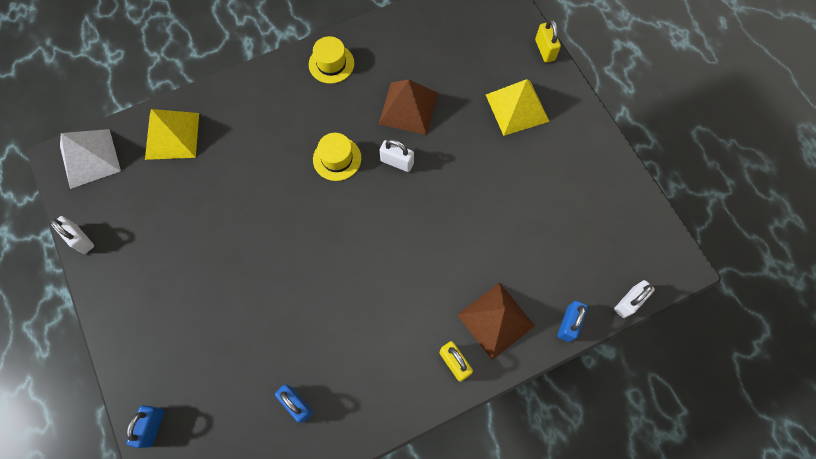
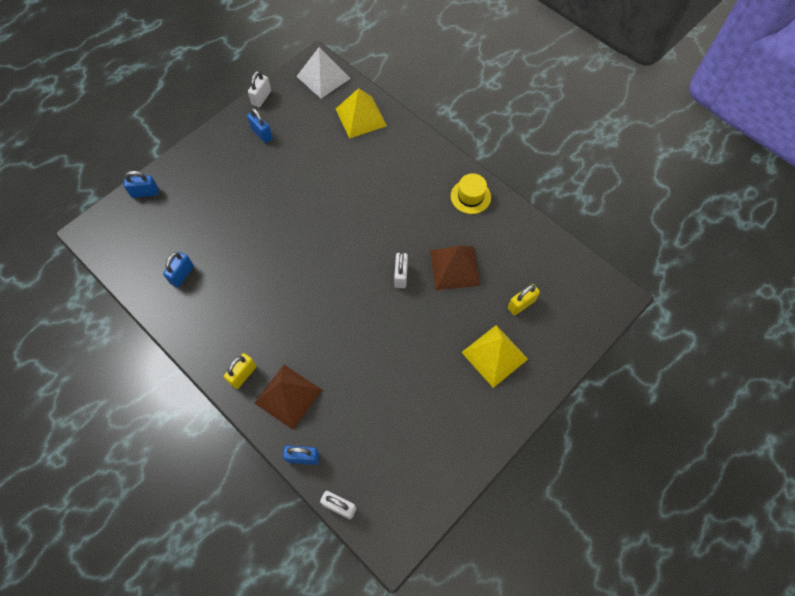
camera: 70 degrees right, 5 degrees down
(136, 254) = (262, 133): none -> blue padlock
(337, 158) = (386, 231): yellow hat -> none
(544, 50) = (568, 362): yellow padlock -> yellow padlock (521, 304)

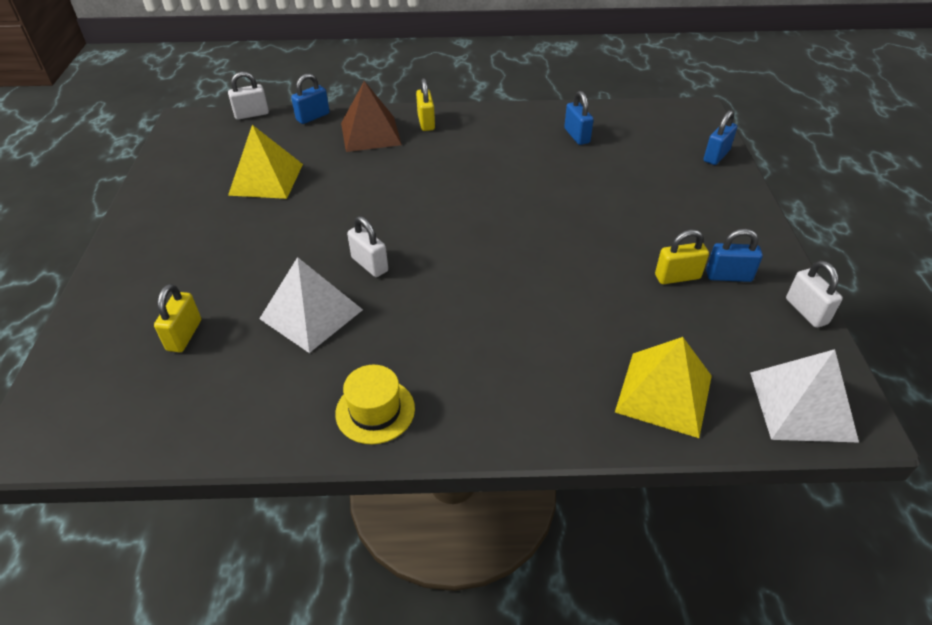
camera: 135 degrees right, 20 degrees down
(281, 151) = (677, 277): none -> yellow padlock
(455, 267) = (311, 314): brown pyramid -> white pyramid
(494, 355) = (184, 270): yellow pyramid -> yellow pyramid (266, 179)

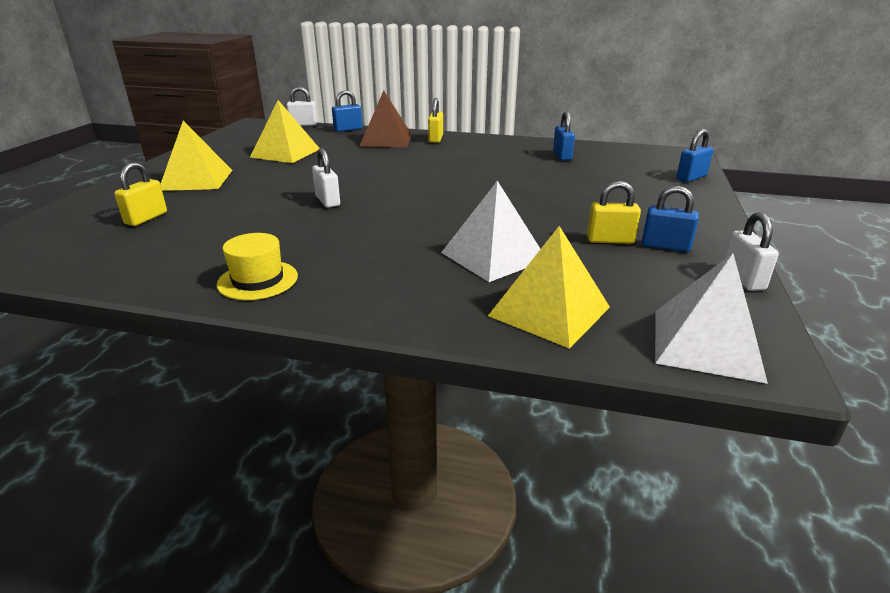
camera: 15 degrees right, 15 degrees down
(193, 252) = (196, 180): none -> yellow pyramid
(311, 314) = (255, 220): white pyramid -> white pyramid (493, 256)

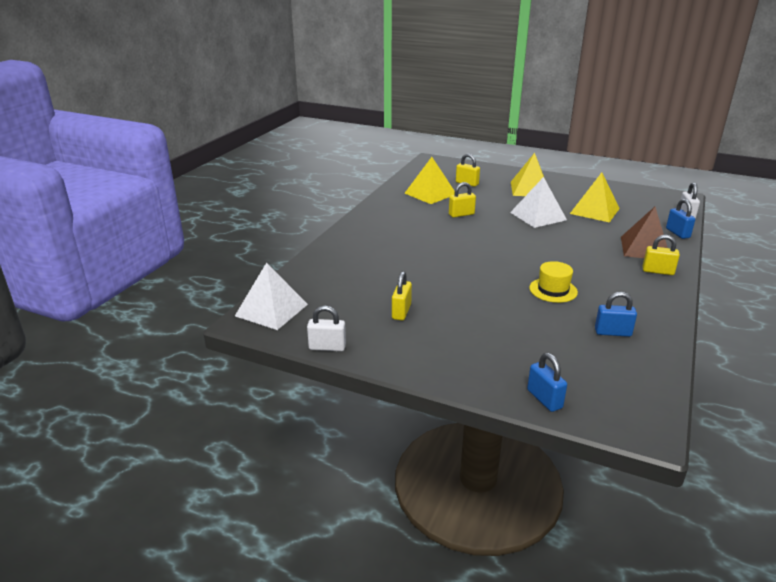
camera: 100 degrees right, 0 degrees up
(258, 280) = (385, 211): yellow hat -> yellow hat (553, 290)
(286, 218) = (461, 214): none -> yellow padlock
(327, 201) = (488, 225): white padlock -> none
(493, 256) = (391, 268): white pyramid -> white pyramid (538, 216)
(549, 311) = (323, 274): yellow pyramid -> yellow pyramid (430, 193)
(665, 246) = (385, 332): blue padlock -> none

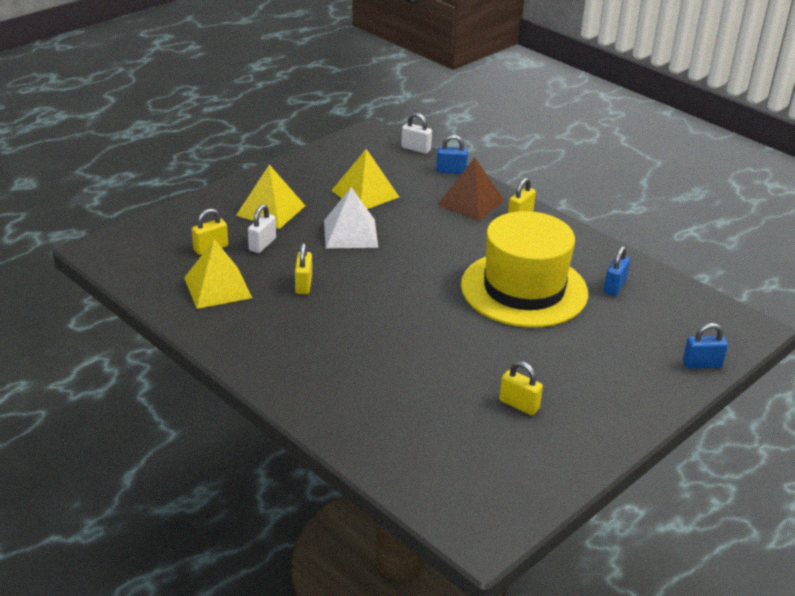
camera: 70 degrees left, 5 degrees up
(271, 310) = (465, 511): white pyramid -> none
(327, 347) = (568, 480): white padlock -> white padlock (262, 244)
(553, 290) = (524, 289): yellow hat -> yellow hat, size x2.41

